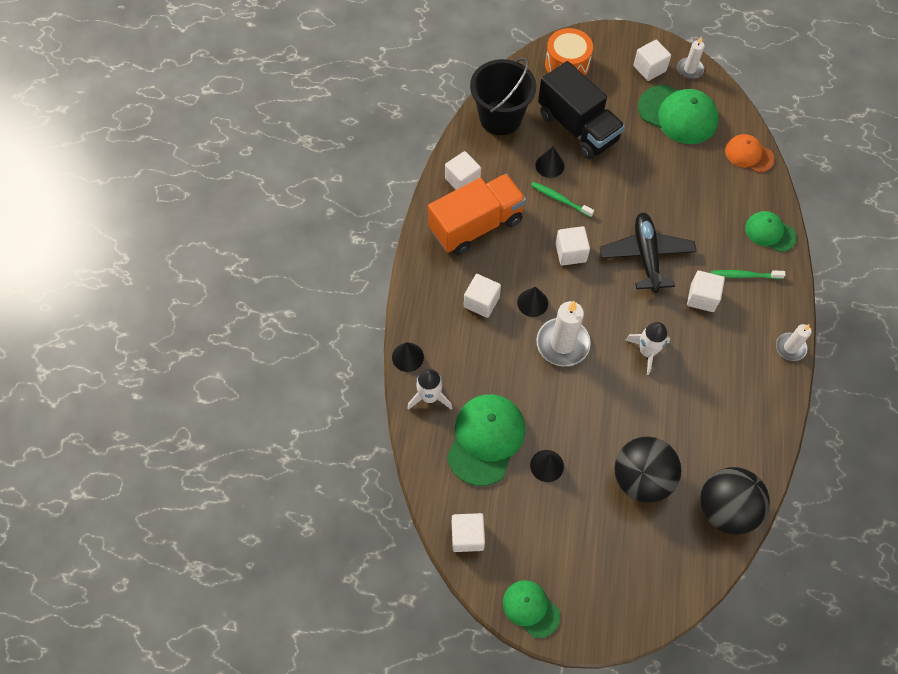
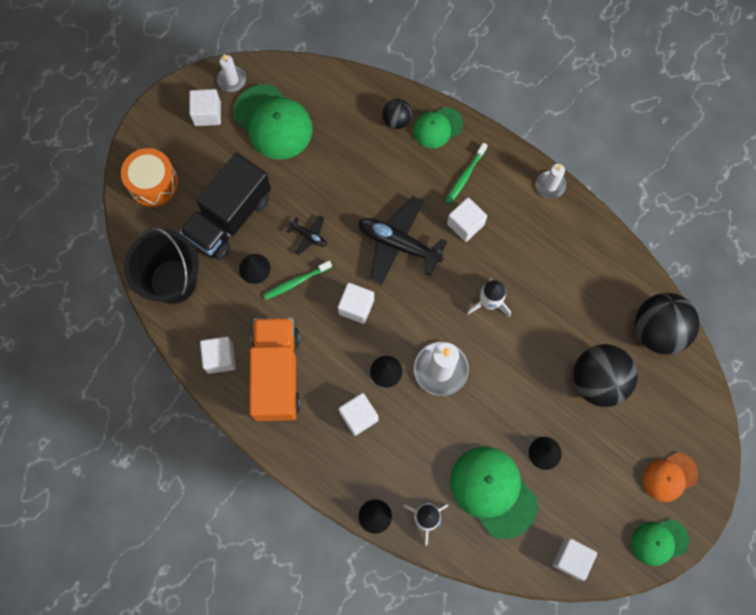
camera: 60 degrees left, 10 degrees up
(577, 127) = (229, 218): black truck -> black truck turned 135 degrees clockwise
(604, 188) = (308, 236): none -> black plane
(678, 115) = (273, 122): green cap -> green cap turned 75 degrees clockwise
(749, 155) = (352, 92): orange cap -> orange cap (669, 477)
(751, 199) = (396, 120): none -> black ball

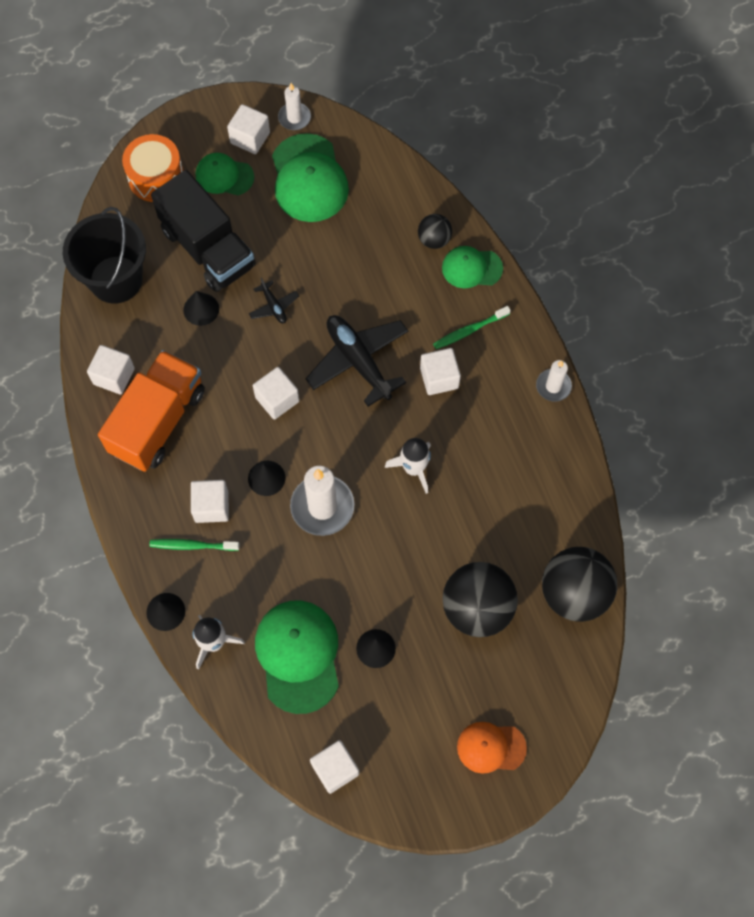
camera: 30 degrees right, 5 degrees down
(229, 218) = (208, 248): black truck -> black truck turned 105 degrees counterclockwise
(296, 282) = (233, 343): green toothbrush -> green toothbrush (192, 545)
(659, 541) = (438, 806): green cap -> green cap (224, 176)

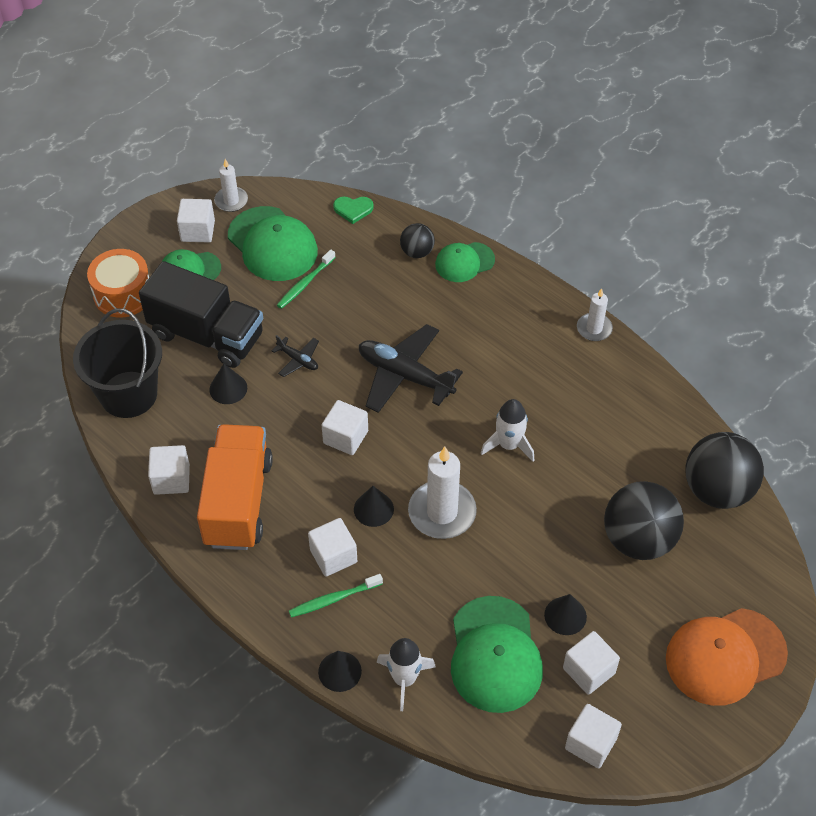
camera: 25 degrees left, 15 degrees down
(298, 655) = (495, 655): green cap -> green cap turned 150 degrees counterclockwise
(399, 171) = (353, 209): none -> green heart
(439, 378) = (488, 361): white cube -> white cube (589, 671)
(469, 330) = (492, 312): green toothbrush -> green toothbrush (305, 283)
(491, 747) = (725, 656): orange cap -> orange cap, size x1.68

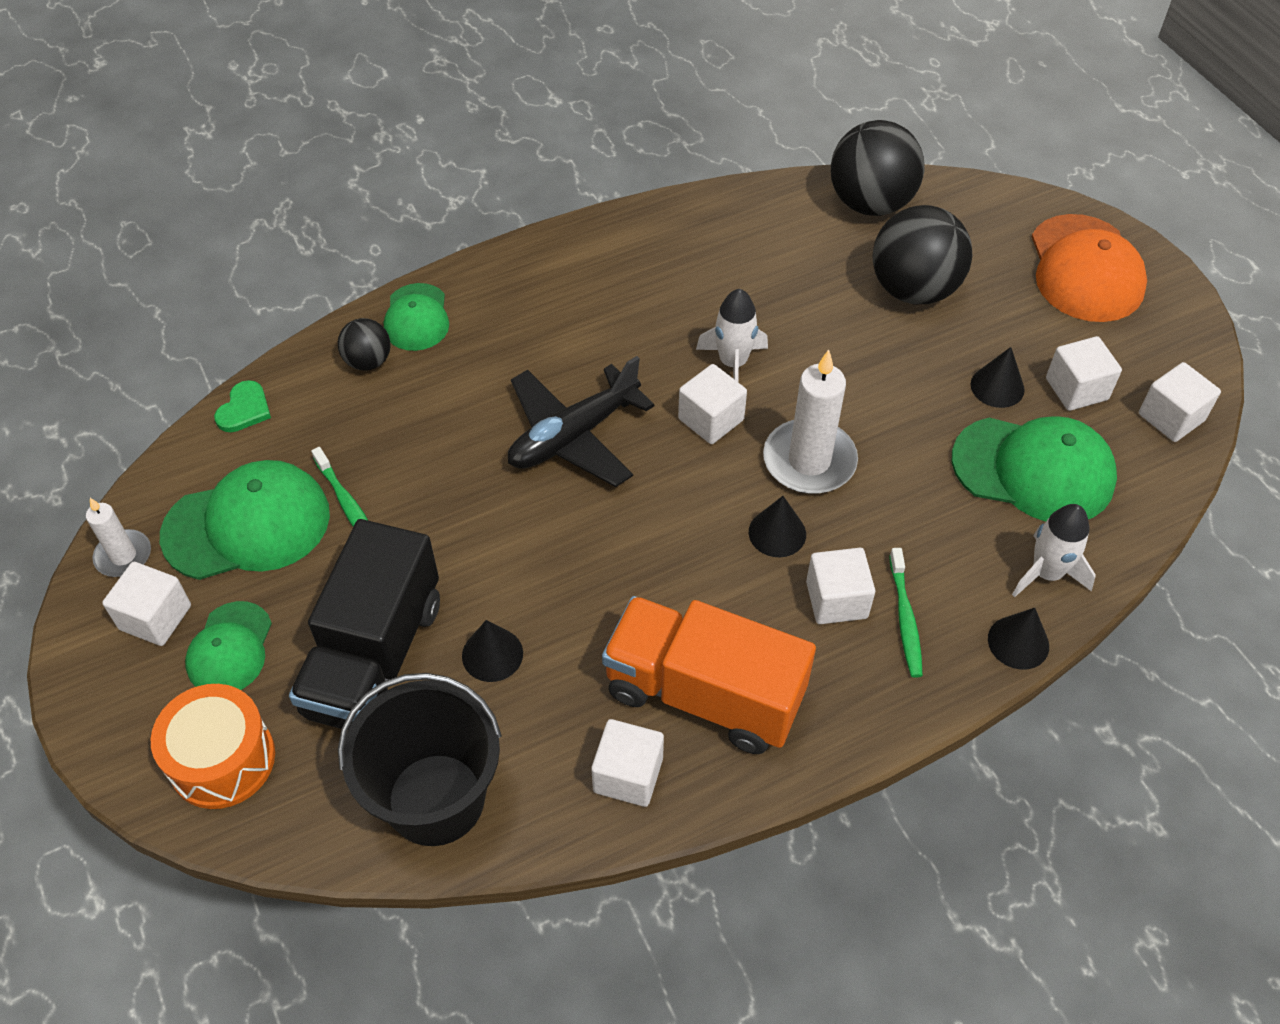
camera: 70 degrees left, 0 degrees up
(206, 335) = (374, 657): black truck -> black truck turned 150 degrees clockwise
(298, 360) = (484, 551): black plane -> none
(345, 437) = (646, 531): white cube -> white cube (711, 419)
(594, 329) = (594, 229): white candle -> none

